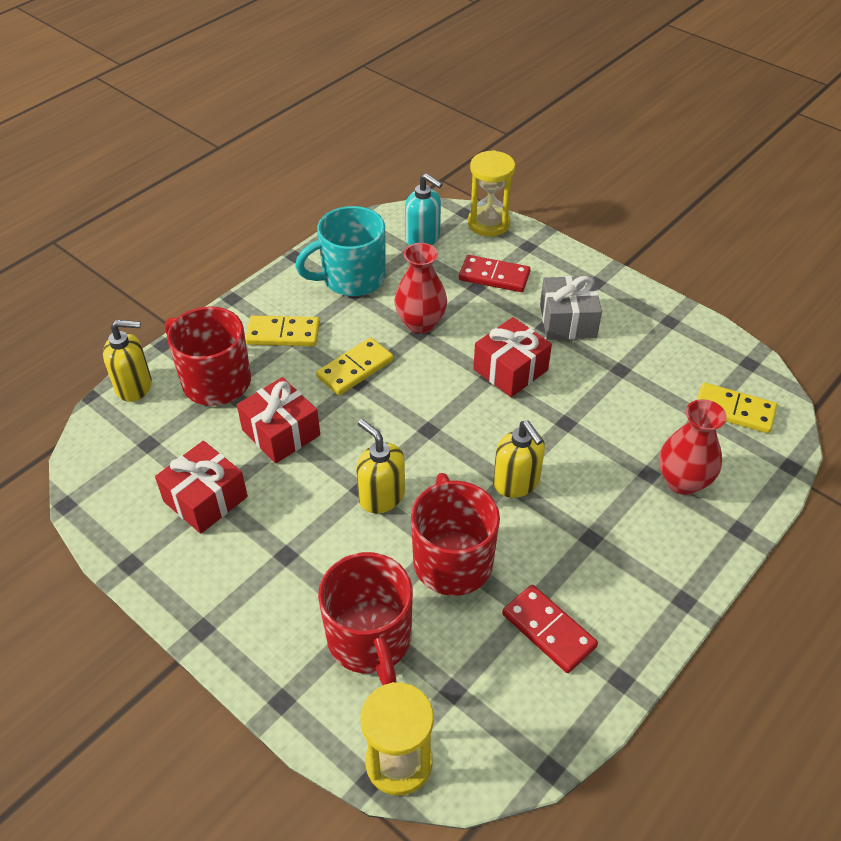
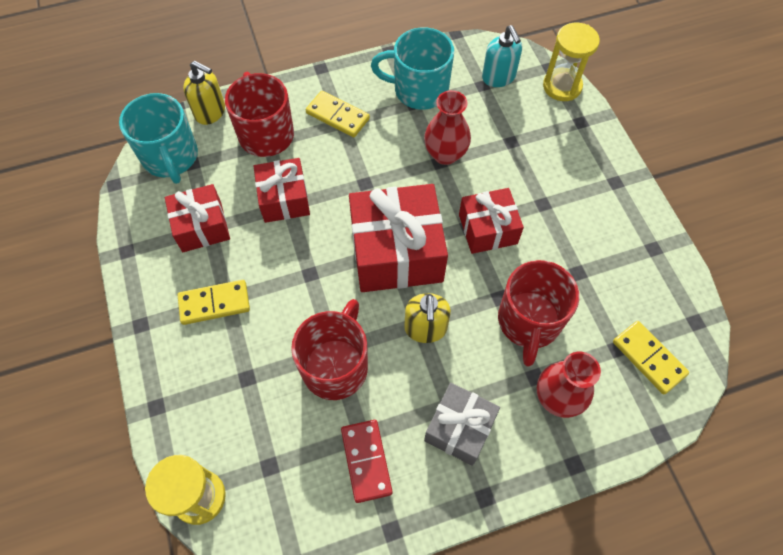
camera: 30 degrees right, 15 degrees up
(117, 448) = (170, 157): none -> turquoise mug
(355, 369) = (370, 171): yellow domino -> yellow domino (214, 303)
(370, 639) = (240, 395): red mug -> red mug (528, 322)
(381, 496) = (320, 287): yellow soap dispenser -> none
(436, 428) = (396, 252): none -> red gift
(494, 276) = (532, 138): red domino -> none
(567, 321) = (565, 207): grey gift -> grey gift (459, 428)

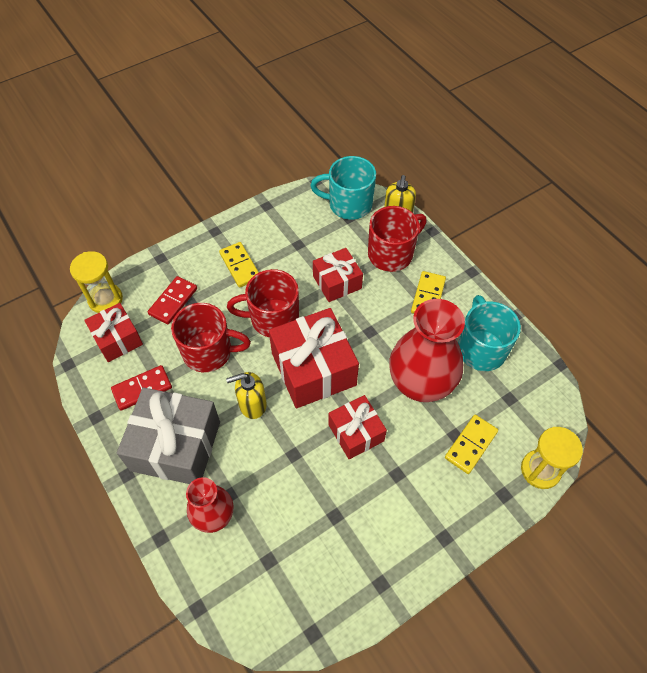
camera: 75 degrees right, 5 degrees down
(170, 157) = (349, 204): turquoise mug -> turquoise mug turned 45 degrees clockwise
(202, 226) = (298, 240): red gift -> red gift (117, 339)
(239, 400) = (173, 301): none -> red domino
(445, 154) = (420, 384): red vase -> red vase, size x1.73
(459, 428) = (176, 446): grey gift -> grey gift, size x1.68
(498, 77) = (525, 410): turquoise soap dispenser -> none
(528, 322) = (276, 481): red mug -> red mug (273, 318)
(648, 358) = (265, 590): yellow domino -> yellow domino (471, 445)

